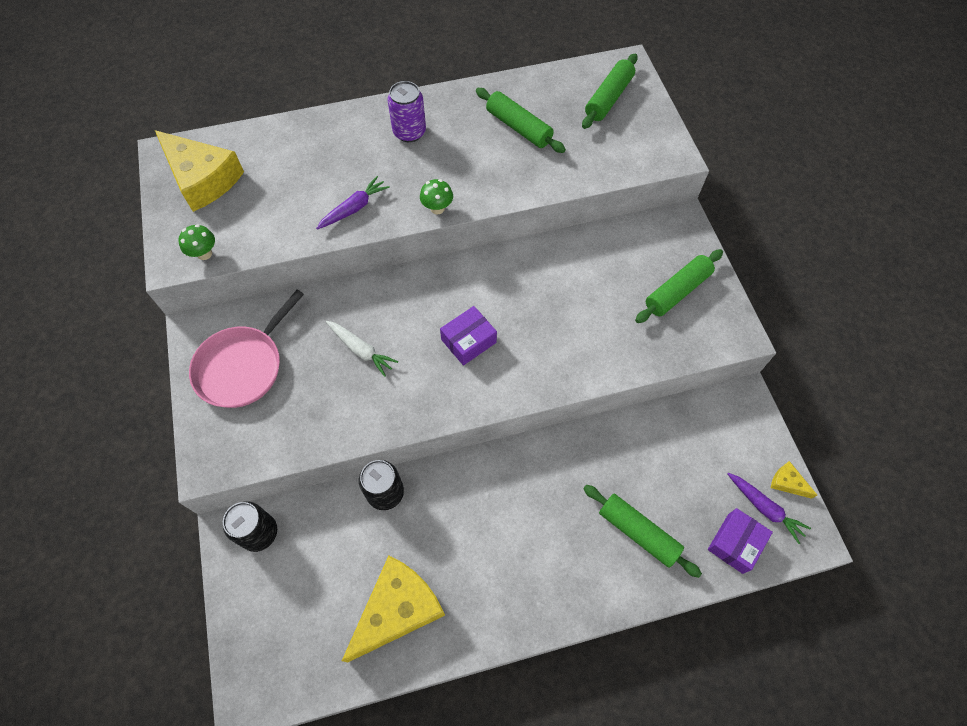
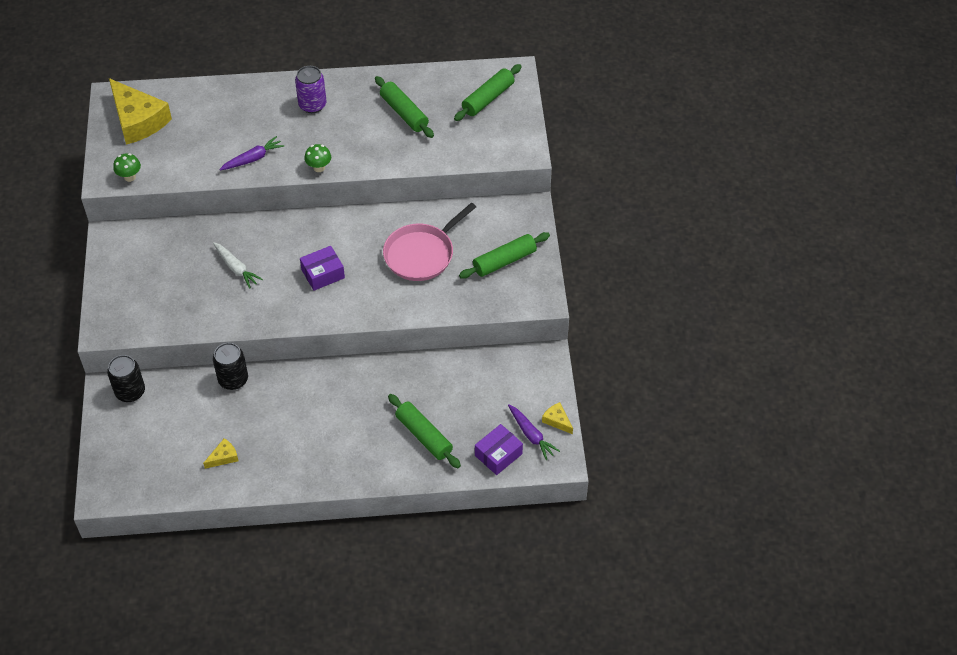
camera: 10 degrees right, 10 degrees down
(243, 366) = (142, 267): pink pan -> pink pan (421, 254)
(398, 609) = (223, 457): yellow cheese -> yellow cheese, size x0.43

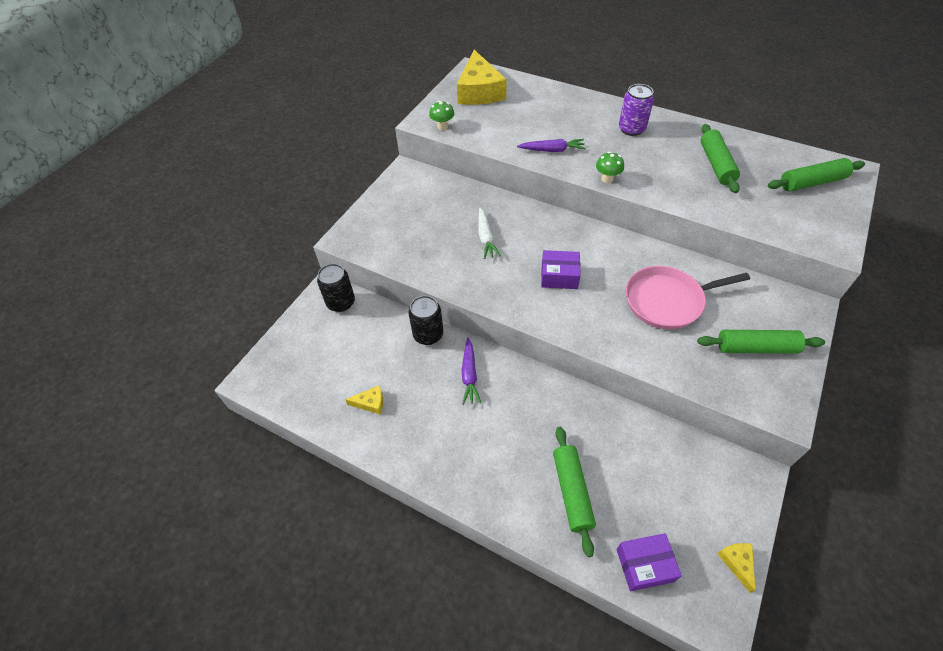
camera: 35 degrees right, 0 degrees up
(531, 435) = (696, 563): purple carrot -> purple carrot (469, 375)

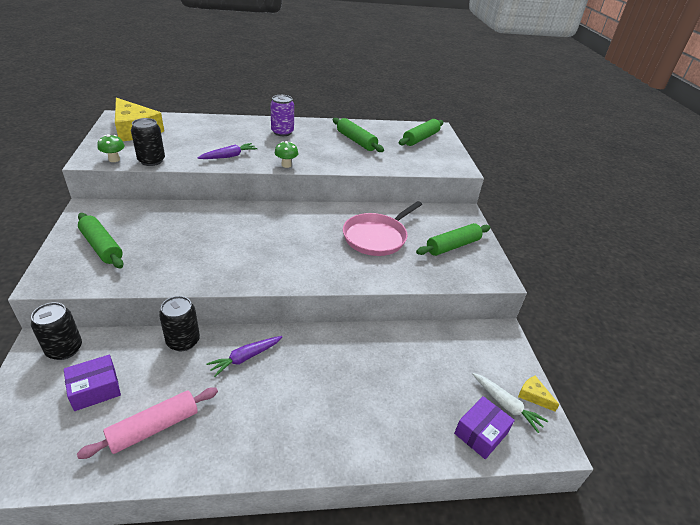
camera: 40 degrees left, 15 degrees down
(370, 403) = (154, 427): yellow cheese -> pink rolling pin
(469, 375) = (245, 358): purple carrot -> purple carrot turned 90 degrees clockwise
(474, 137) = (151, 161): none -> black can
(486, 238) = (202, 238): white carrot -> white carrot (506, 405)
(559, 276) = (285, 246): purple box -> purple box (95, 389)
(572, 491) = (392, 408): green rolling pin -> green rolling pin (102, 246)

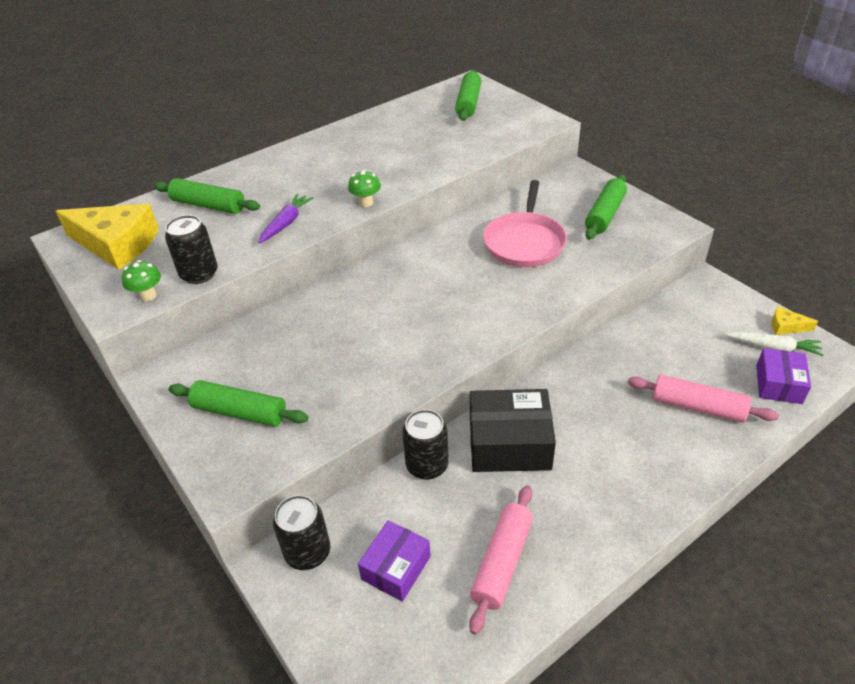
camera: 25 degrees left, 5 degrees up
(245, 358) = (509, 443): purple carrot -> black box
(282, 132) = (308, 163): purple can -> none
(356, 141) = (405, 137): green rolling pin -> green rolling pin (208, 205)
(399, 411) = (697, 407): none -> pink rolling pin

